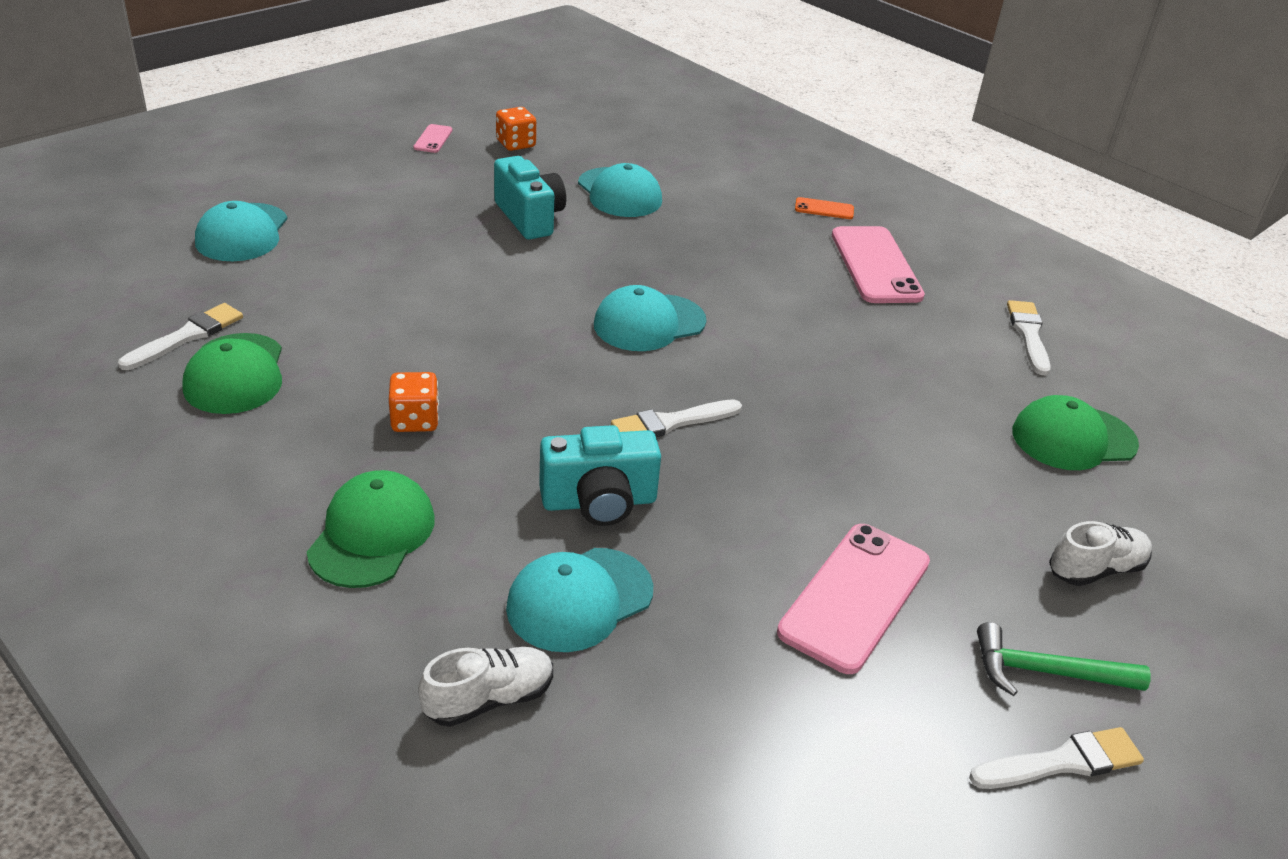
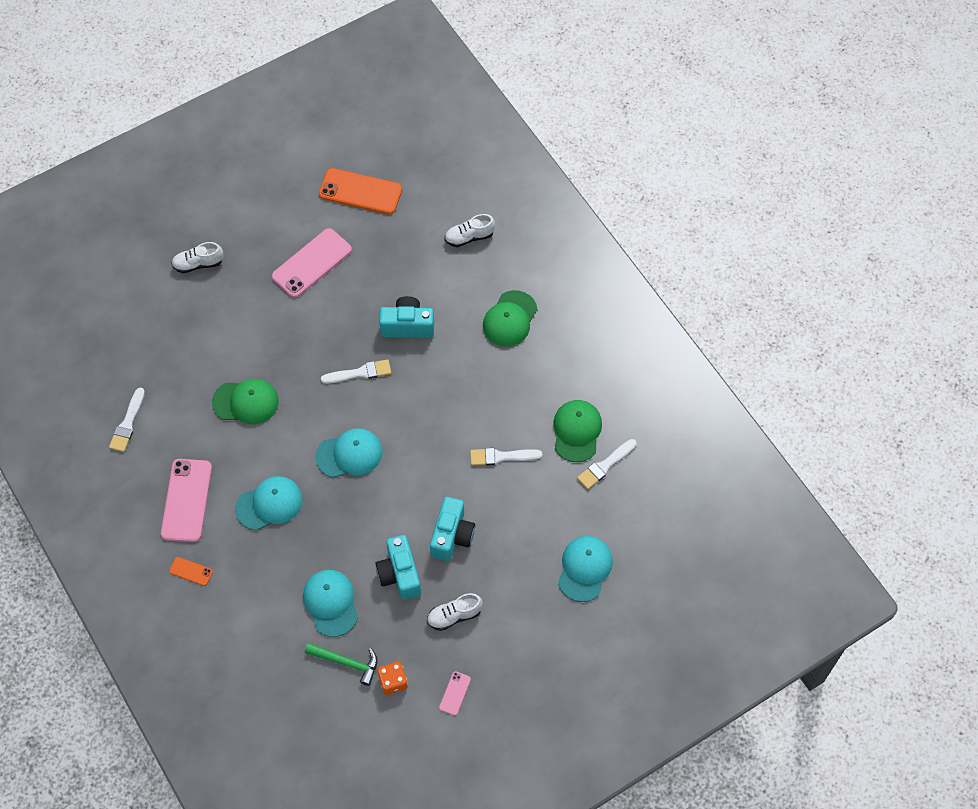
camera: 165 degrees left, 25 degrees up
(415, 420) = (487, 387): orange dice -> none
(443, 190) = (454, 615): none -> white shoe
(457, 253) = (452, 536): none -> turquoise camera
(579, 599) = (427, 275): turquoise cap -> turquoise cap (269, 504)
(814, 783) = (360, 192): none -> orange phone
(1046, 672) = (251, 221): green hammer -> green hammer (346, 662)
(1061, 762) = (267, 187): white brush -> white brush (502, 457)
(1073, 438) = (156, 340): green cap -> green cap (246, 402)

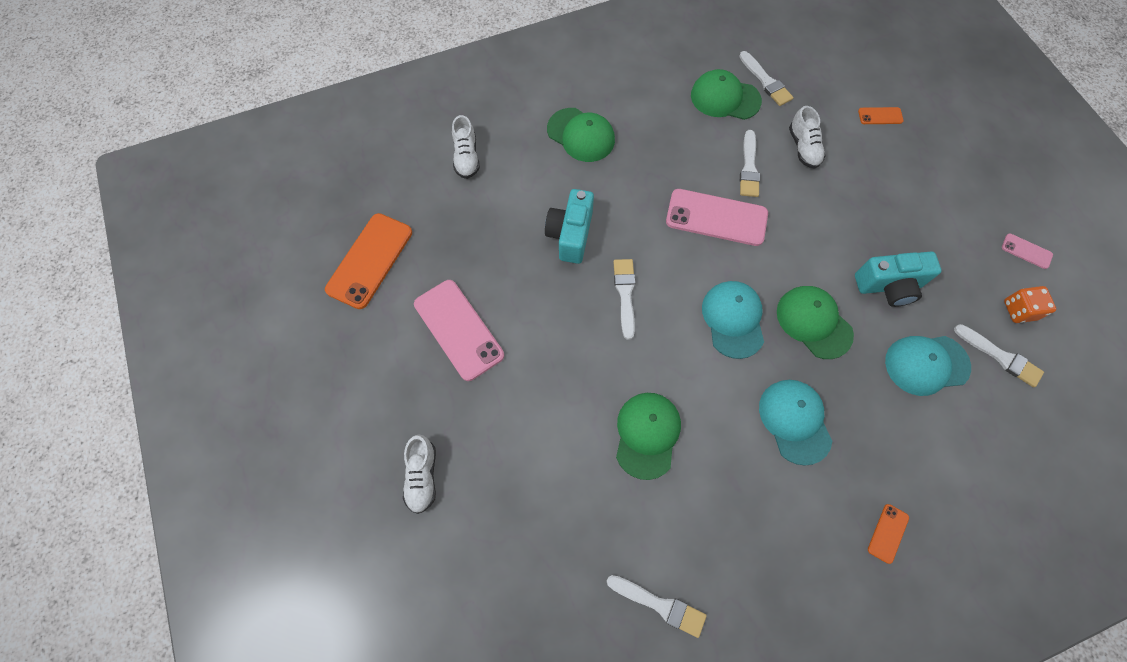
camera: 80 degrees left, 5 degrees up
(186, 500) = (785, 529): pink phone -> pink phone (716, 218)
(346, 662) = (1000, 356): green hammer -> white brush
(356, 515) = (813, 322): none -> green cap
(452, 536) = (842, 228): turquoise camera -> none
(454, 615) = (936, 239): white shoe -> white shoe (803, 147)
(584, 569) = (880, 116): turquoise cap -> orange phone

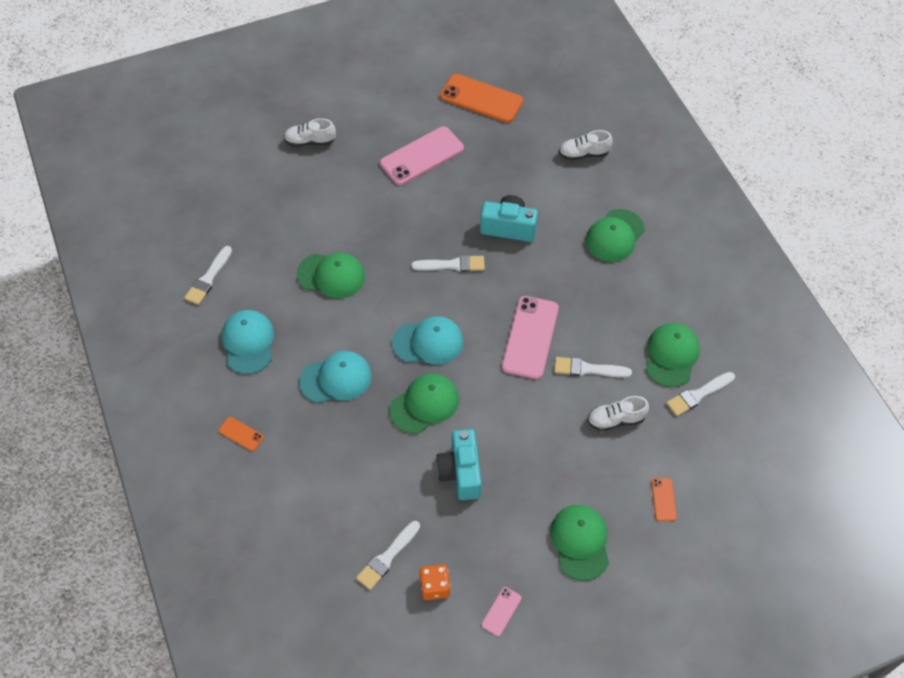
camera: 90 degrees right, 10 degrees down
(926, 364) = (382, 490): turquoise cap -> turquoise cap (248, 343)
(939, 183) = (580, 542): none -> green cap

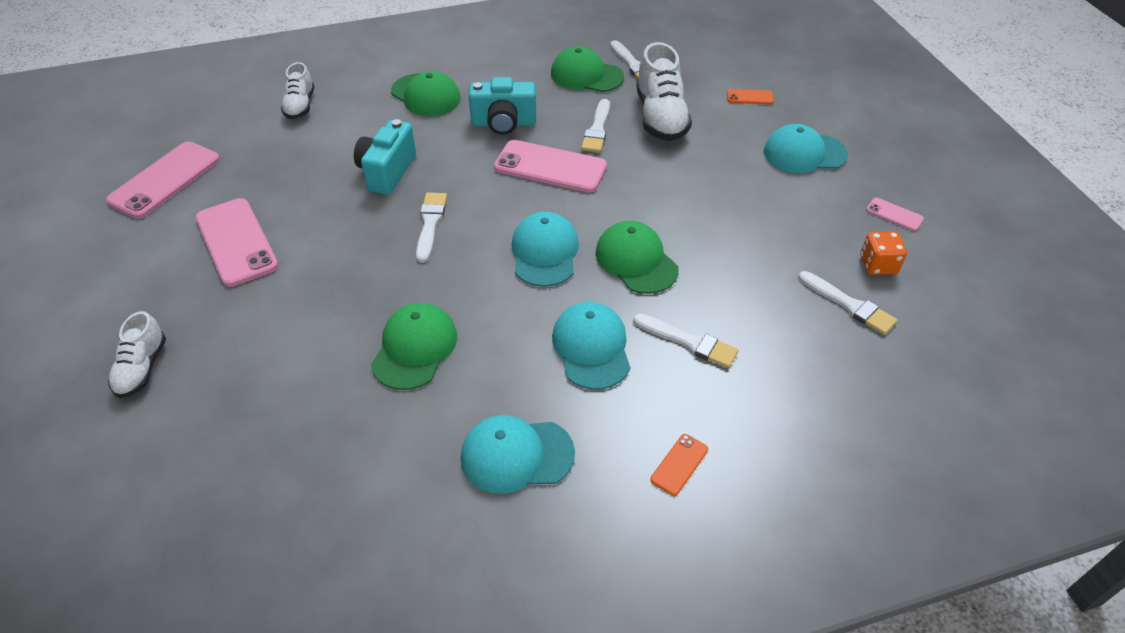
camera: 85 degrees left, 10 degrees down
(208, 278) = (376, 515): white brush -> white brush (688, 342)
(461, 472) = (729, 235): turquoise camera -> turquoise camera (503, 123)
(481, 99) = (165, 180): orange phone -> pink phone
(580, 542) = (804, 153): green cap -> turquoise cap
(615, 420) = (660, 117): white shoe -> white shoe, size x1.69

